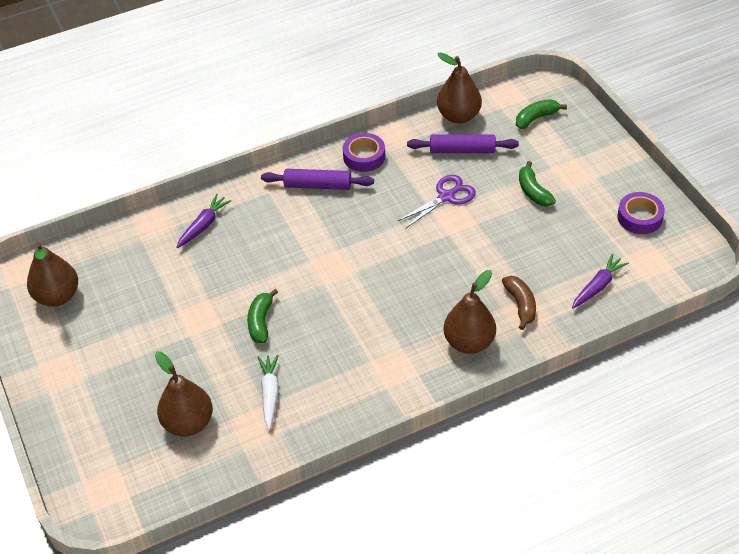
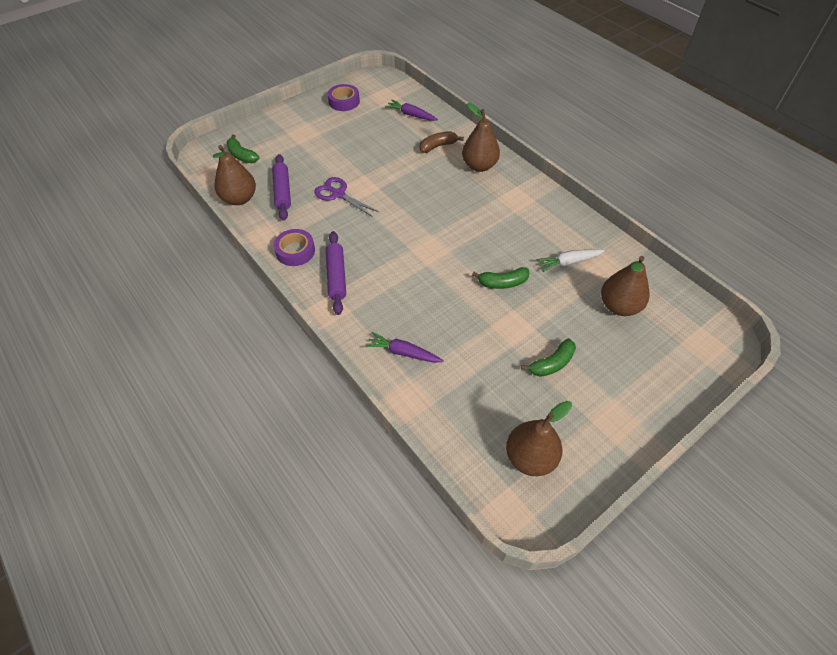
camera: 105 degrees left, 5 degrees up
(533, 191) = (326, 150): green banana -> green banana (552, 363)

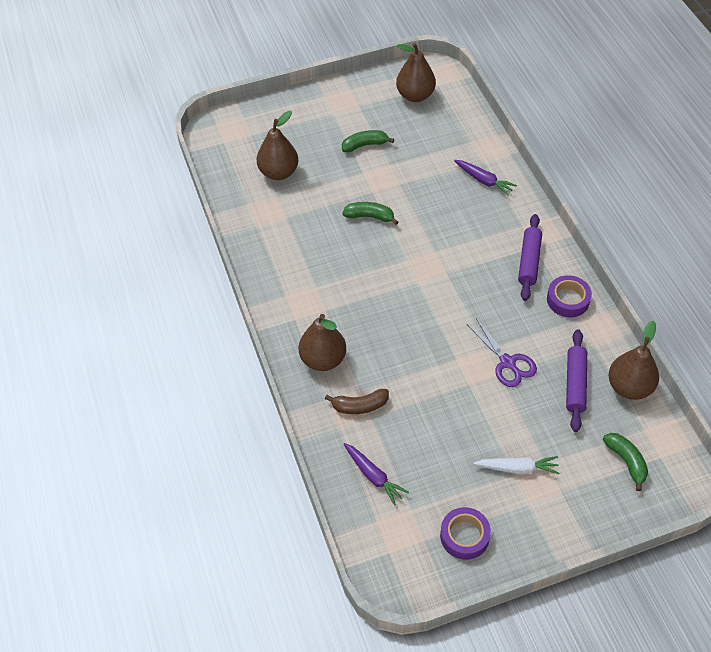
camera: 160 degrees left, 0 degrees up
(568, 262) = (295, 220): white carrot -> white carrot (517, 468)

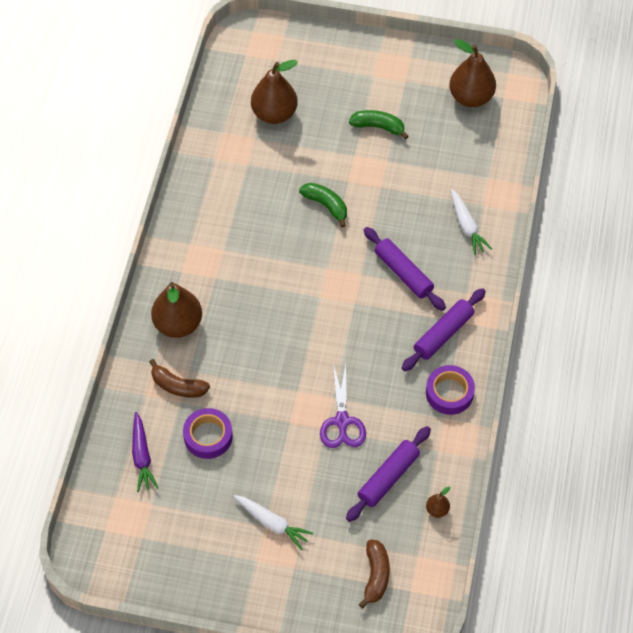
camera: 30 degrees right, 5 degrees up
(464, 536) = (179, 554): purple tape -> purple tape (208, 436)
(465, 235) = (403, 273): none -> purple rolling pin
(484, 180) = (466, 226): purple carrot -> white carrot
(626, 461) = (376, 575): green banana -> brown banana
(629, 387) = (437, 510): brown pear -> brown pear, size x0.44

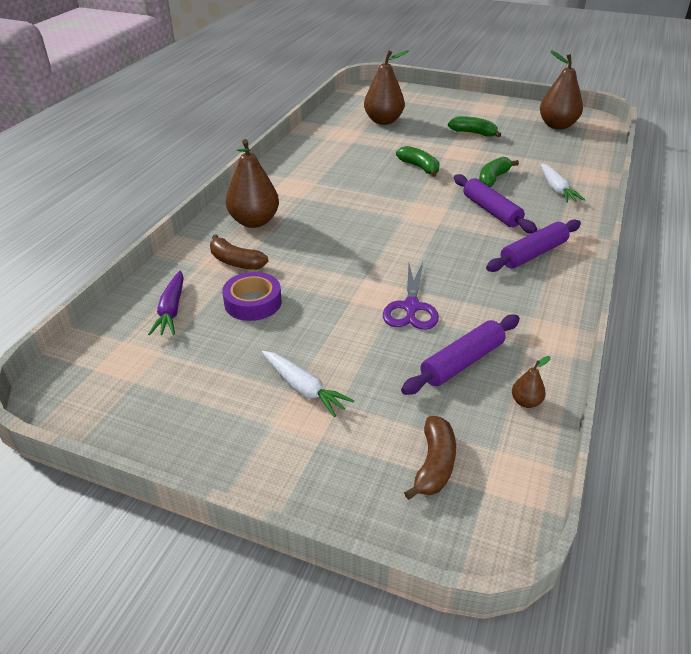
camera: 10 degrees right, 20 degrees down
(403, 216) = (493, 178): none -> green banana
(449, 393) = (541, 298): purple tape -> none

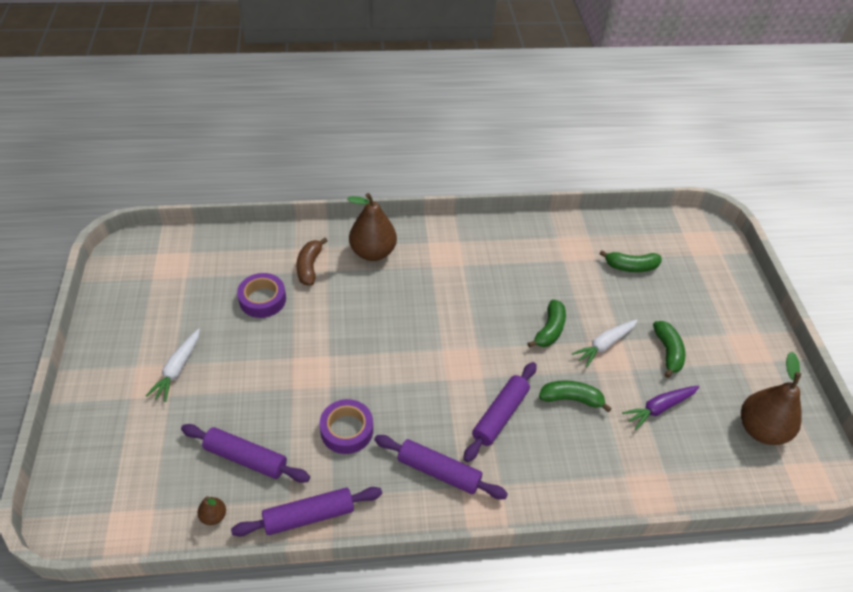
camera: 60 degrees right, 10 degrees up
(171, 310) = (233, 260): purple carrot -> purple carrot (659, 408)
(383, 121) = (631, 267): brown pear -> green banana
(411, 307) = (304, 401): purple scissors -> none
(434, 464) = (126, 473): brown banana -> none
(462, 290) = (347, 430): none -> purple tape
(551, 336) = (309, 516): none -> purple rolling pin
(556, 189) = (588, 464): white carrot -> white carrot (604, 345)

